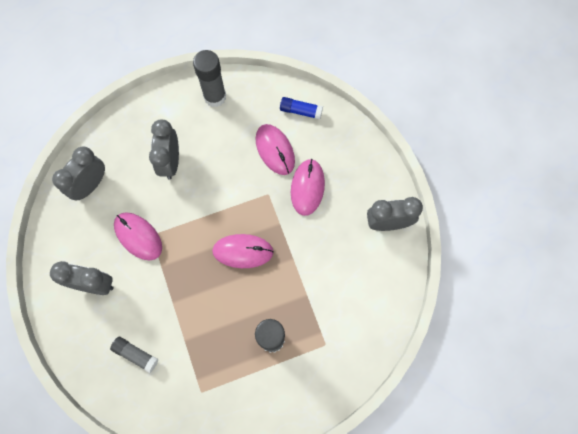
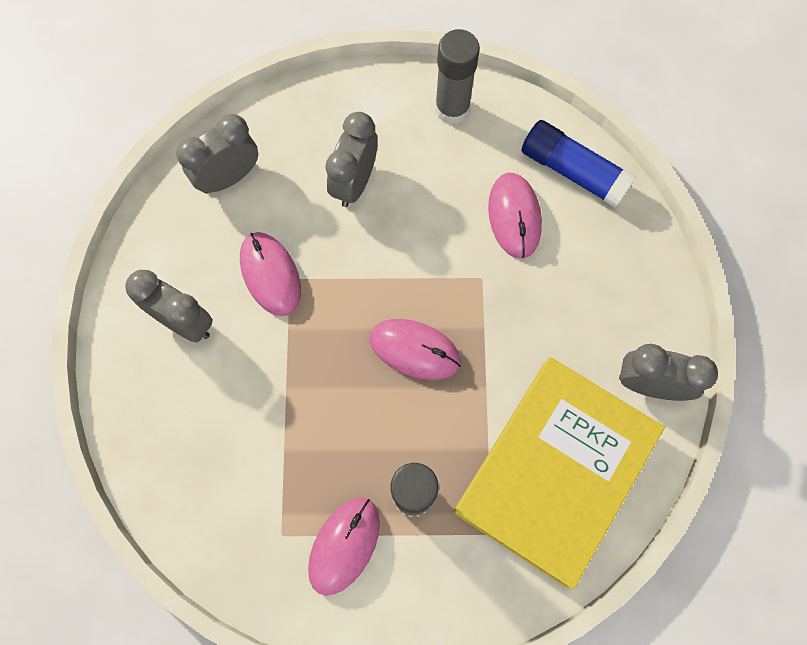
camera: 20 degrees right, 0 degrees up
(136, 354) = (207, 445): grey glue stick -> none
(301, 111) = (573, 171): blue glue stick -> blue glue stick, size x1.68
(307, 187) = (544, 288): pink mouse -> pink mouse (344, 545)
(350, 294) = (555, 471): none -> yellow book

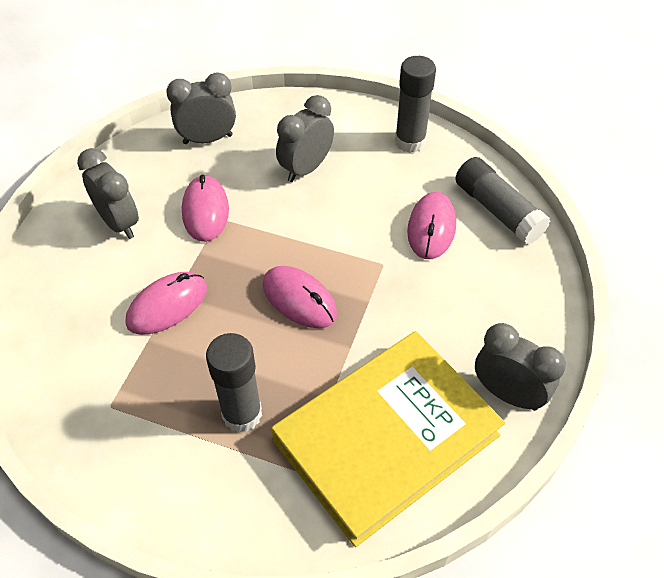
camera: 20 degrees right, 20 degrees down
(344, 545) = (160, 433): pink mouse -> pink mouse (167, 305)
(573, 171) = (497, 210): blue glue stick -> grey glue stick

